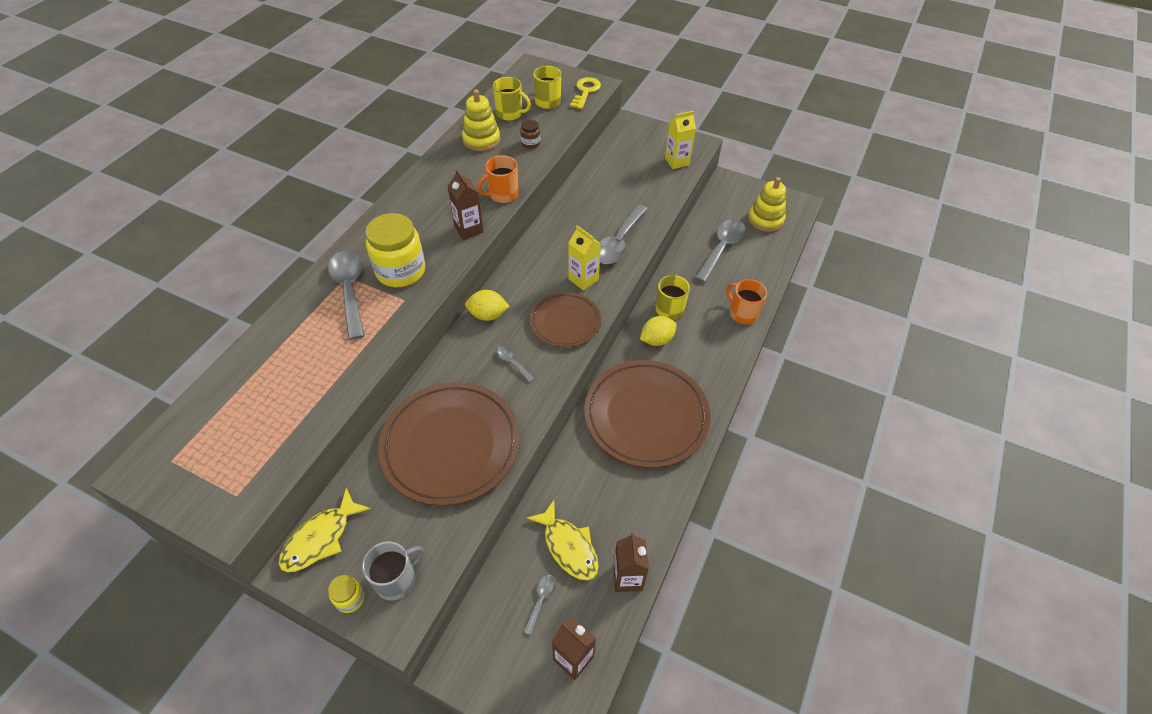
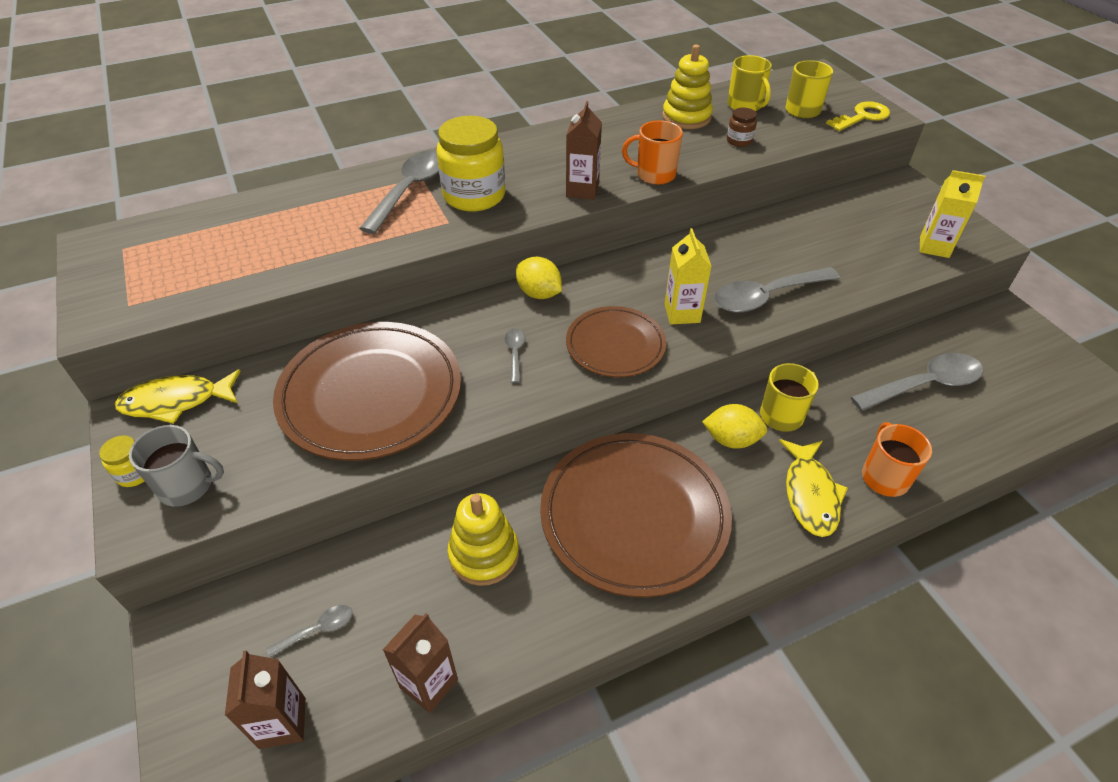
camera: 40 degrees right, 5 degrees down
(568, 546) = (403, 595): yellow fish -> yellow fish (810, 494)
(765, 220) = (1028, 384): yellow stacking toy -> yellow stacking toy (484, 554)

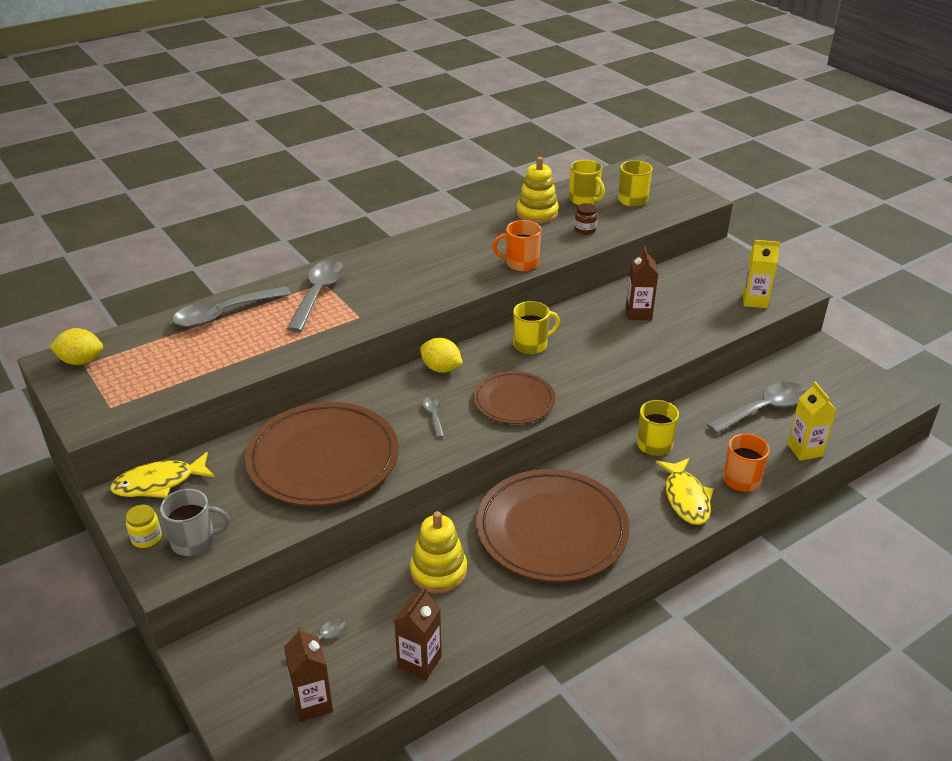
camera: 10 degrees left, 10 degrees down
(474, 196) = (374, 294): yellow jar -> none
(582, 190) = (464, 281): brown carton -> brown carton (638, 313)
(651, 275) = (531, 345): none -> yellow mug
(682, 313) = (562, 371): yellow carton -> yellow carton (804, 450)
(731, 439) = (618, 467): yellow lemon -> yellow lemon (81, 361)
(766, 296) = (627, 352): grey spoon -> grey spoon (224, 314)
(862, 117) = (682, 202): yellow key -> none

